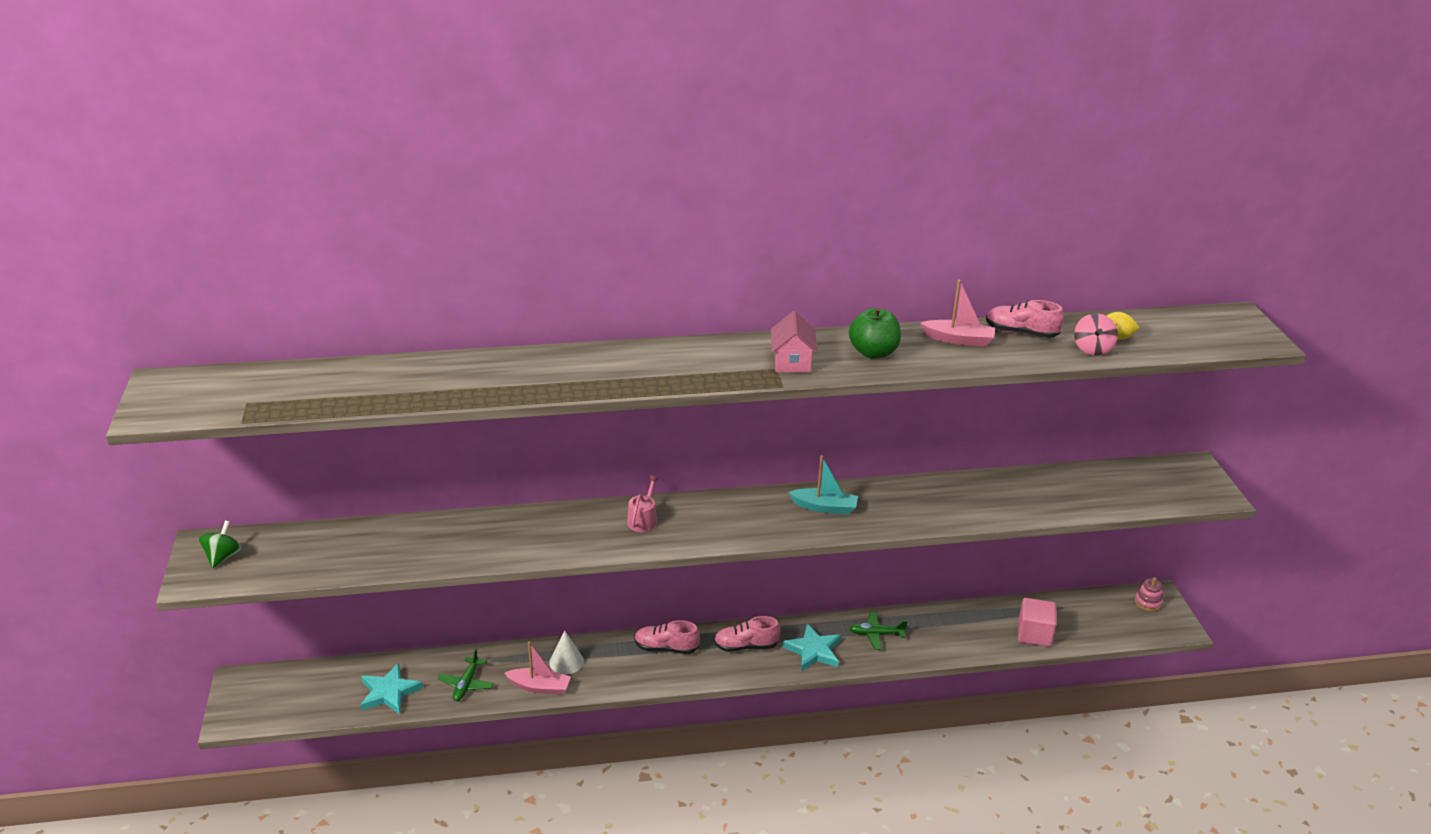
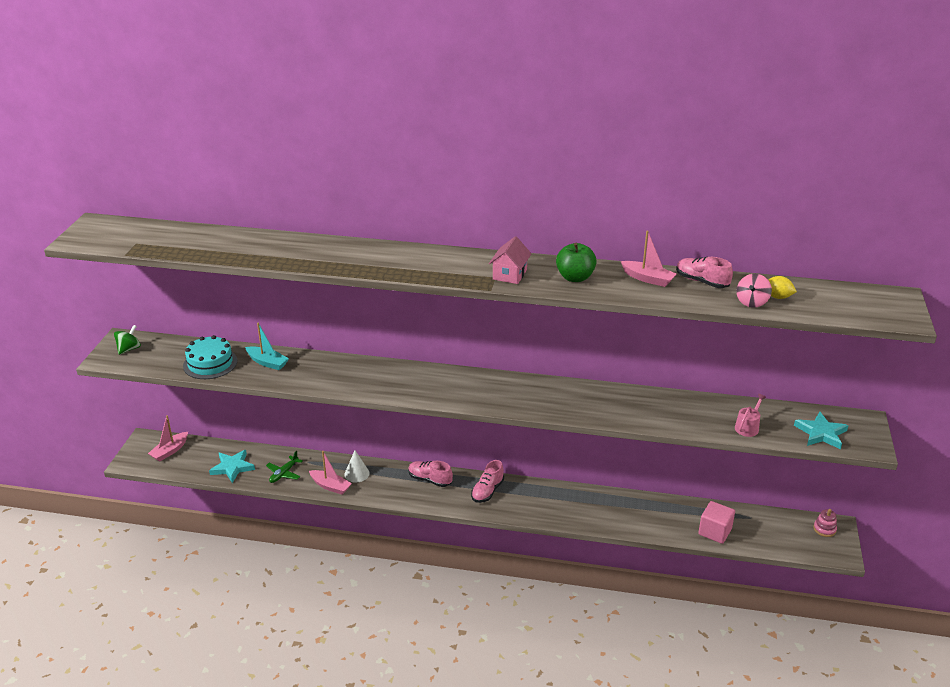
camera: 20 degrees right, 0 degrees up
(285, 690) = (170, 451): none -> pink boat
(358, 554) = (210, 363): none -> turquoise cake
(643, 519) = (408, 377): pink watering can -> pink watering can (748, 427)
(746, 646) = (487, 491): pink shoe -> pink shoe turned 75 degrees counterclockwise
(813, 651) = (535, 505): turquoise star -> turquoise star (821, 433)
(824, 507) = (543, 394): turquoise boat -> turquoise boat (267, 362)
(876, 634) = (589, 504): green plane -> none

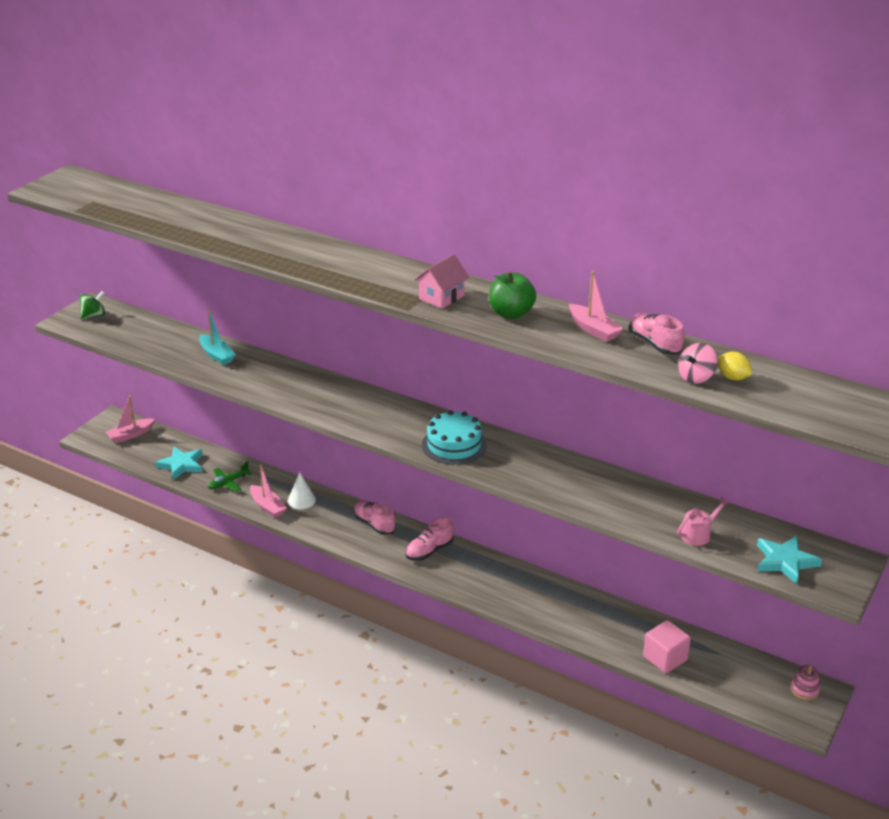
camera: 20 degrees right, 0 degrees up
(210, 363) = (161, 345): turquoise cake -> turquoise cake (454, 445)

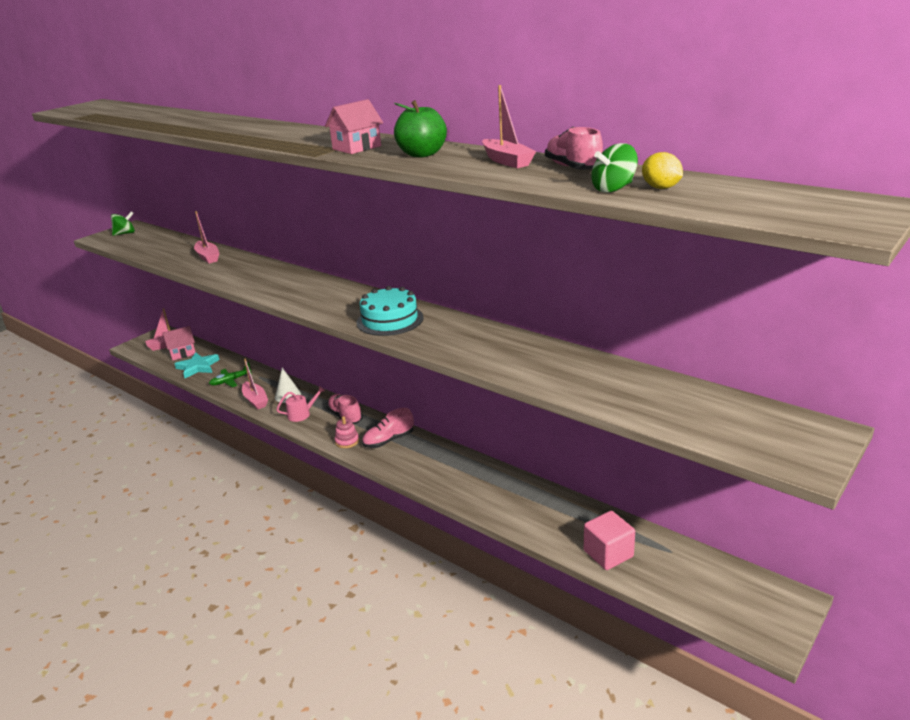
camera: 10 degrees right, 5 degrees down
(154, 446) = (182, 353): none -> pink house
(217, 355) = (208, 257): turquoise boat -> pink boat
(696, 377) = (613, 189): pink spinning top -> green spinning top
(698, 534) = (632, 401): pink watering can -> pink watering can (301, 414)
(785, 561) = (737, 431): turquoise star -> none
(804, 690) = (770, 598): pink stacking toy -> pink stacking toy (347, 441)

